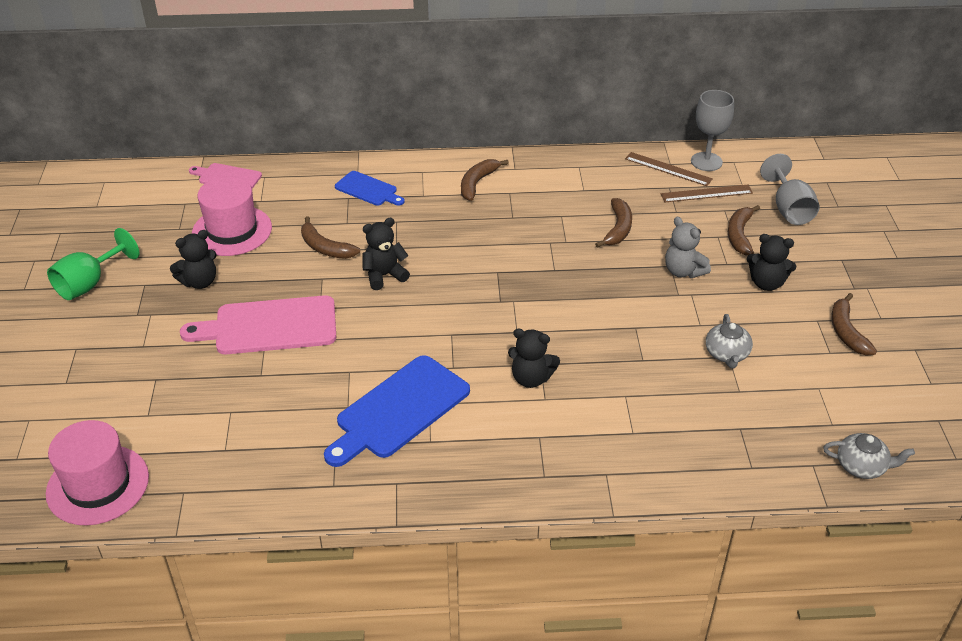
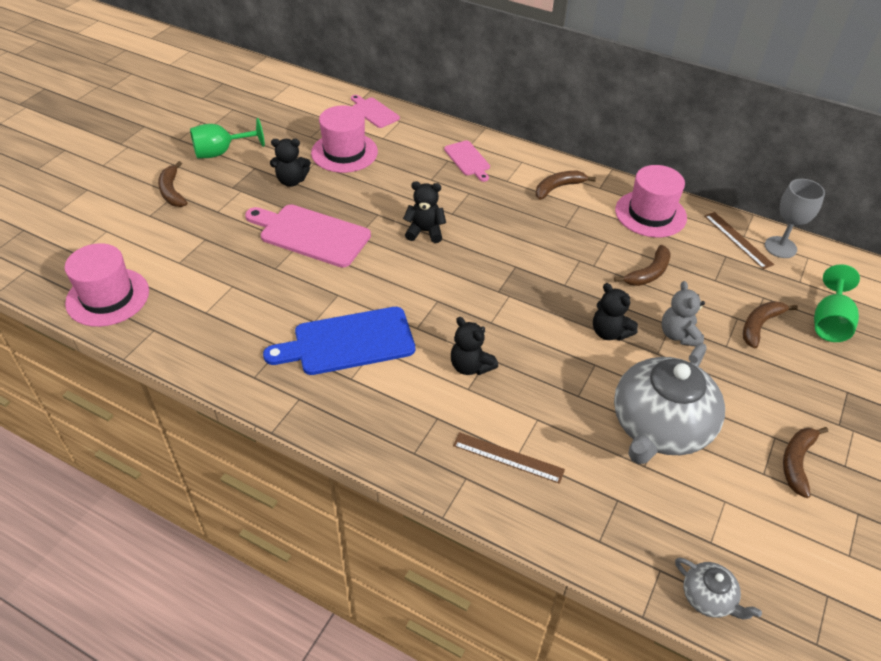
camera: 30 degrees right, 5 degrees up
(325, 247) = (399, 192): brown banana -> brown banana (172, 191)
(368, 190) = (468, 160): blue cutting board -> pink cutting board
(578, 175) = (650, 214): none -> pink hat
(706, 193) = (757, 275): brown ruler -> brown ruler (508, 457)
(726, 354) = (659, 427): grey teapot -> grey teapot, size x2.26
(766, 283) = (751, 380): black teddy bear -> black teddy bear (609, 332)
(788, 209) = (829, 322): grey goblet -> green goblet

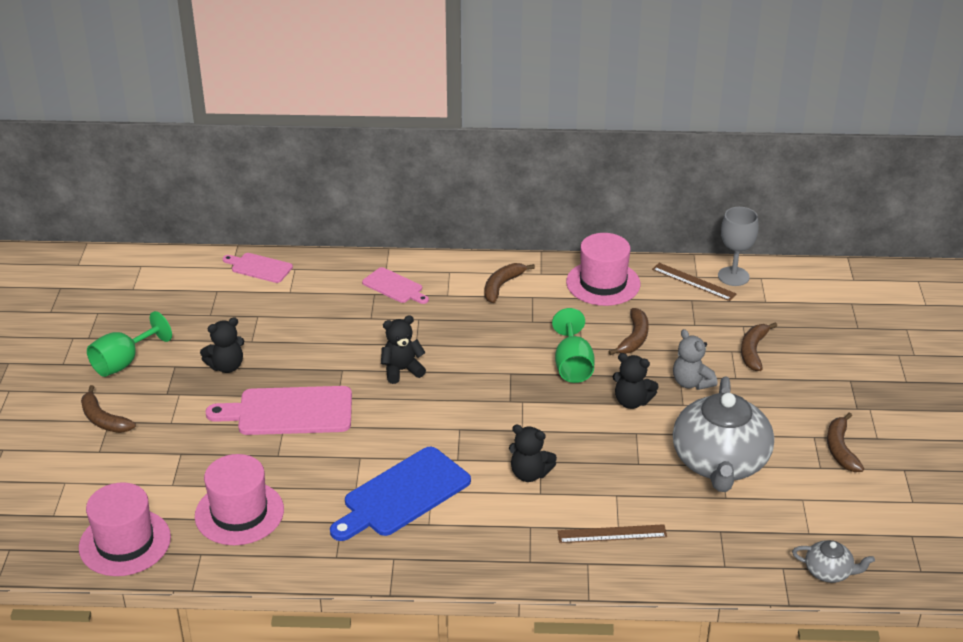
camera: 25 degrees left, 10 degrees down
(344, 152) = (260, 319): pink hat -> pink hat (239, 513)
(829, 322) = (807, 328): green goblet -> green goblet (572, 365)

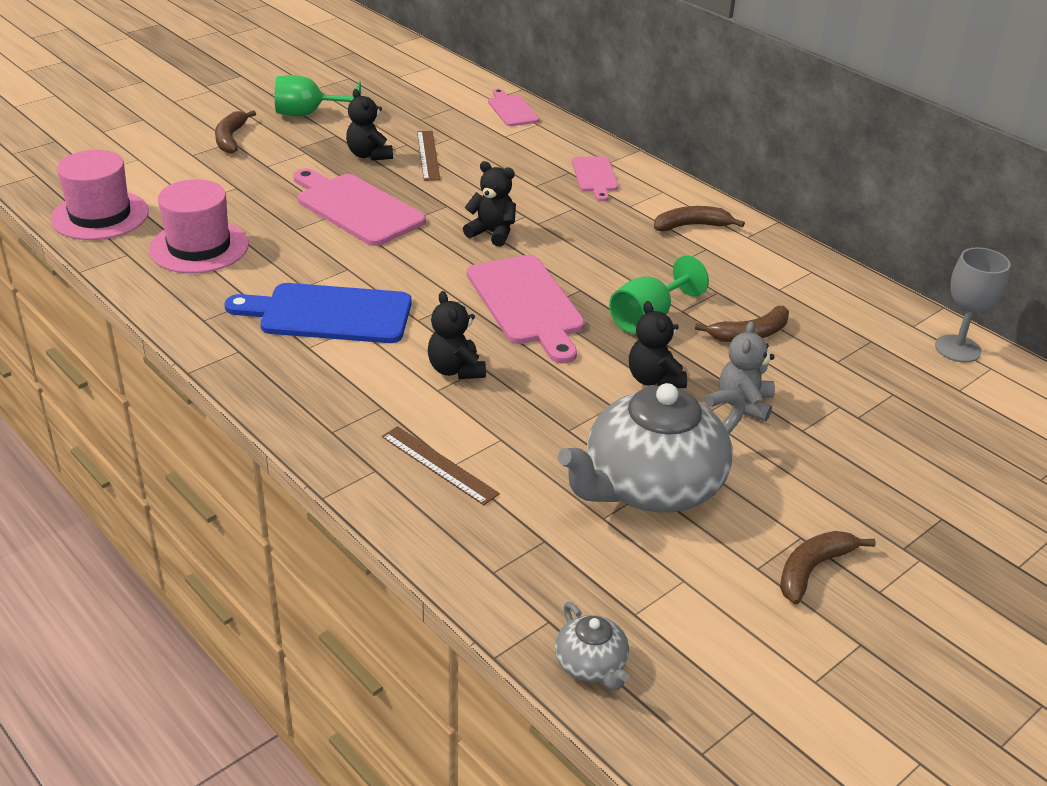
camera: 45 degrees right, 0 degrees up
(226, 366) = (369, 155): black teddy bear -> black teddy bear turned 45 degrees clockwise
(498, 404) = (527, 304): none -> pink cutting board
(603, 283) = (797, 276): pink hat -> none
(693, 282) = (901, 328): brown ruler -> brown ruler (428, 155)
(753, 351) = (866, 421): brown banana -> none

